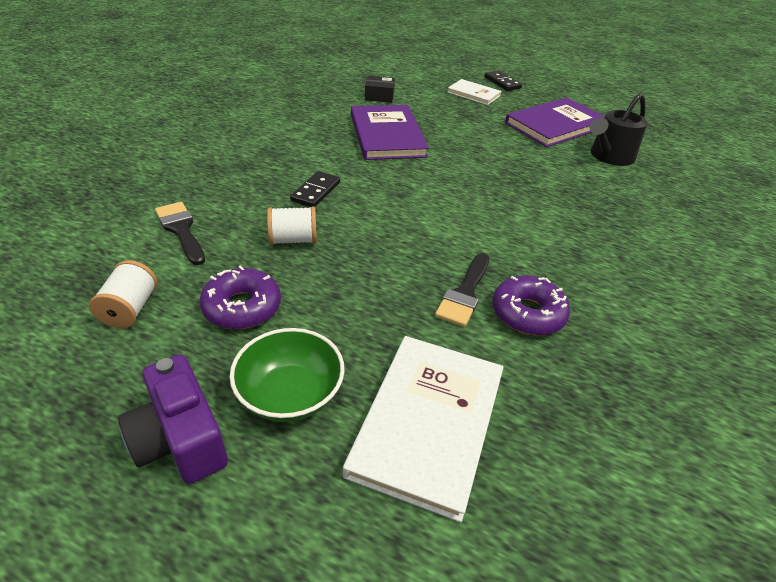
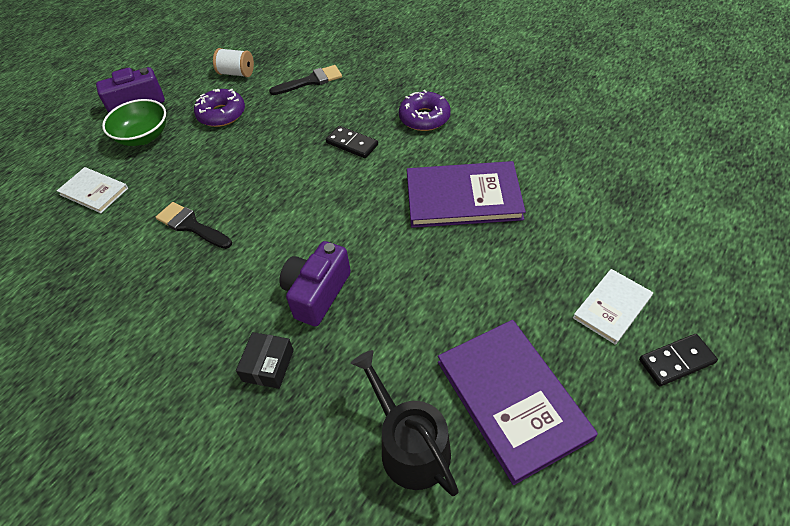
camera: 105 degrees right, 10 degrees up
(293, 240) = (285, 133): white spool -> none
(379, 96) = (574, 197): black box -> black box (268, 365)
(428, 423) = (94, 191): white book -> white book, size x0.56
(515, 198) = (317, 293): none -> purple camera
(528, 313) = (154, 262): purple donut -> purple donut (424, 118)

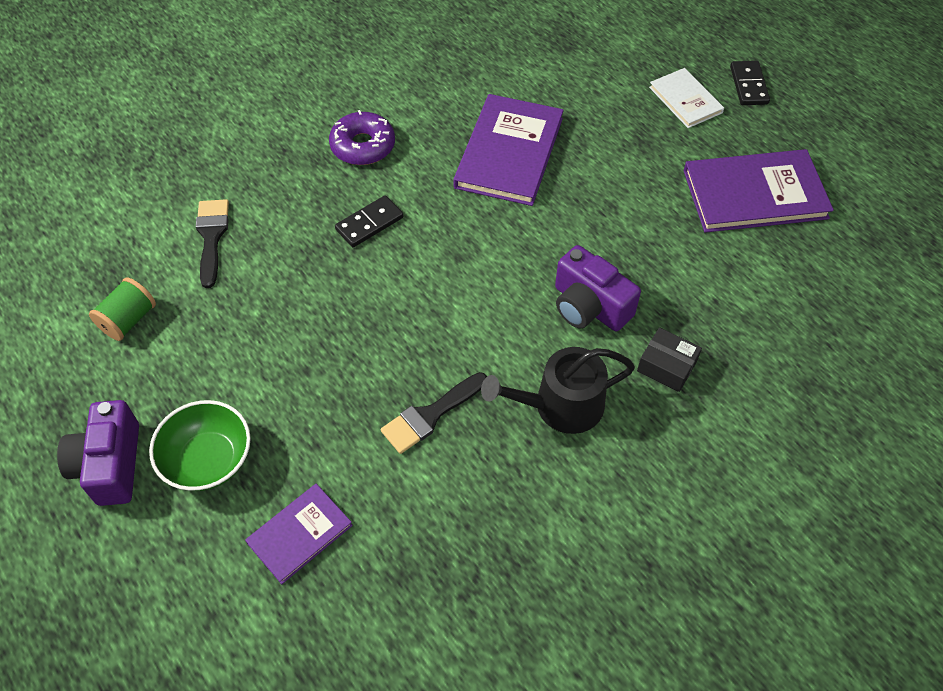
camera: 75 degrees left, 5 degrees up
(94, 191) = (300, 534): white book -> purple book
(221, 114) = (218, 353): purple donut -> none
(237, 73) = (129, 320): white spool -> green spool
(409, 445) = (780, 275): black watering can -> black watering can (560, 405)

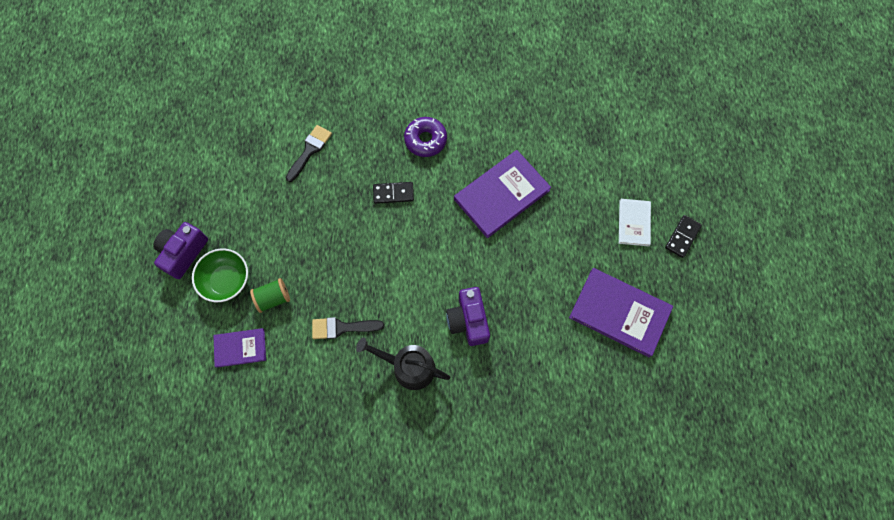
camera: 35 degrees right, 15 degrees up
(129, 320) = (240, 176): green spool -> green spool (273, 298)
(667, 366) = (480, 383): black box -> none

